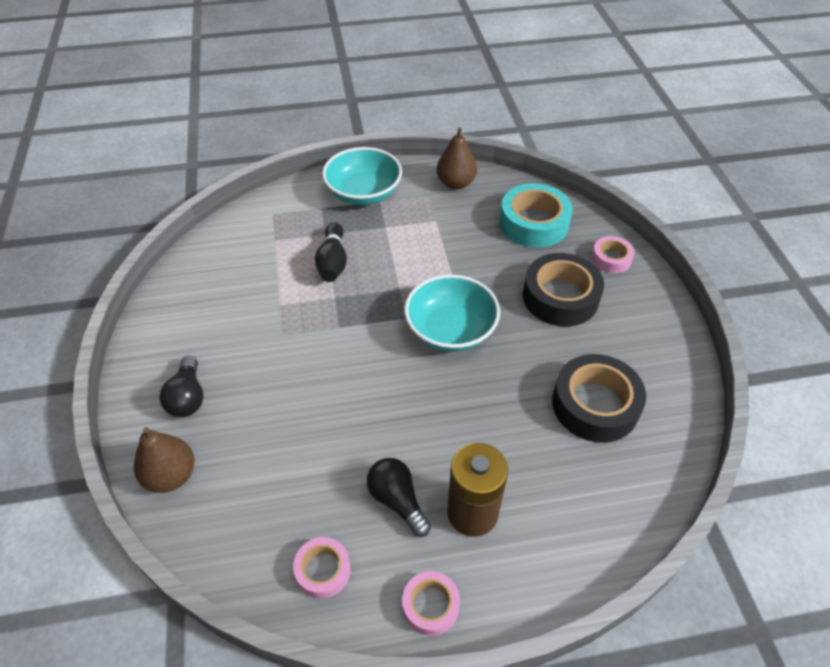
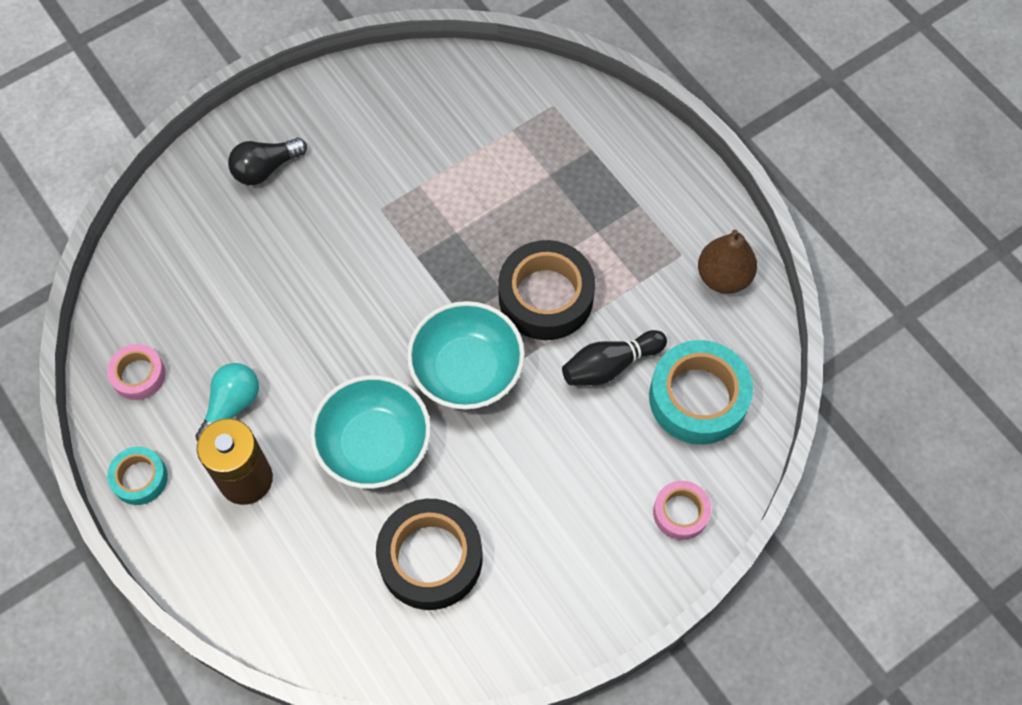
camera: 65 degrees right, 15 degrees up
(171, 476) = (179, 205): brown pear -> none
(333, 262) = (508, 205): black bowling pin -> black bowling pin (610, 365)
(363, 193) = (643, 181): turquoise bowl -> turquoise bowl (374, 444)
(397, 500) = (231, 406): black light bulb -> turquoise light bulb
(430, 605) = (140, 478): pink tape -> turquoise tape
(560, 297) = (579, 471): black tape -> black tape (546, 297)

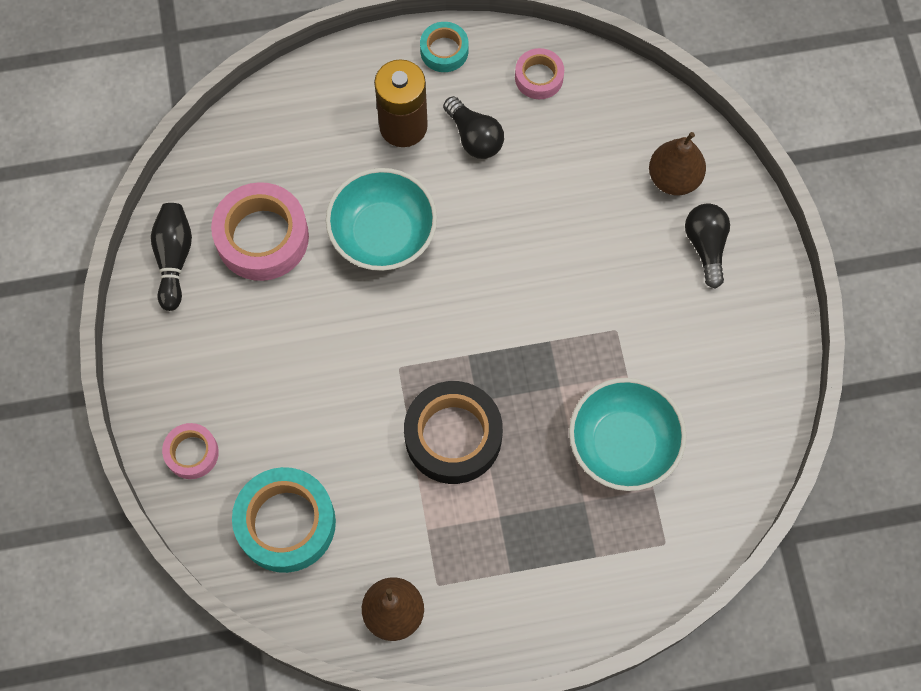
camera: 115 degrees right, 5 degrees up
(206, 218) = (674, 178): none -> brown pear
(231, 406) = (474, 137): turquoise light bulb -> black light bulb
(430, 558) = (262, 237): black tape -> pink tape
(467, 370) = (414, 336): turquoise bowl -> turquoise bowl (623, 443)
(610, 365) = (356, 460): black bowling pin -> black bowling pin (174, 259)

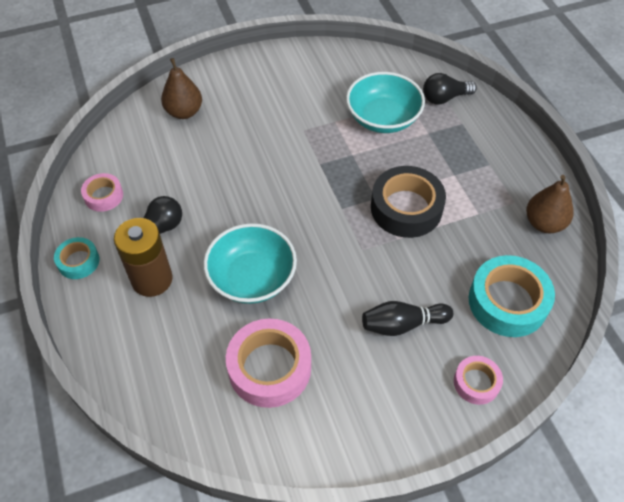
camera: 100 degrees left, 15 degrees down
(174, 259) = (303, 439): black bowling pin -> black bowling pin (403, 324)
(706, 246) = (234, 92): black light bulb -> black light bulb (444, 98)

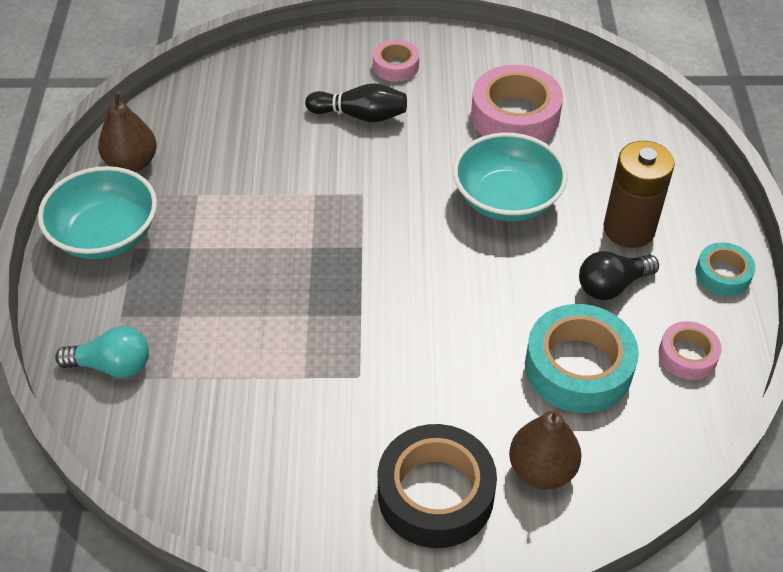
camera: 160 degrees left, 5 degrees down
(383, 118) = (229, 359): turquoise bowl -> turquoise bowl (105, 235)
(406, 208) = (281, 224): black tape -> black tape (435, 494)
(444, 98) = (112, 366): black light bulb -> turquoise light bulb
(476, 382) = (319, 57): pink tape -> pink tape (396, 66)
(507, 302) = (238, 105): turquoise tape -> turquoise tape (578, 367)

